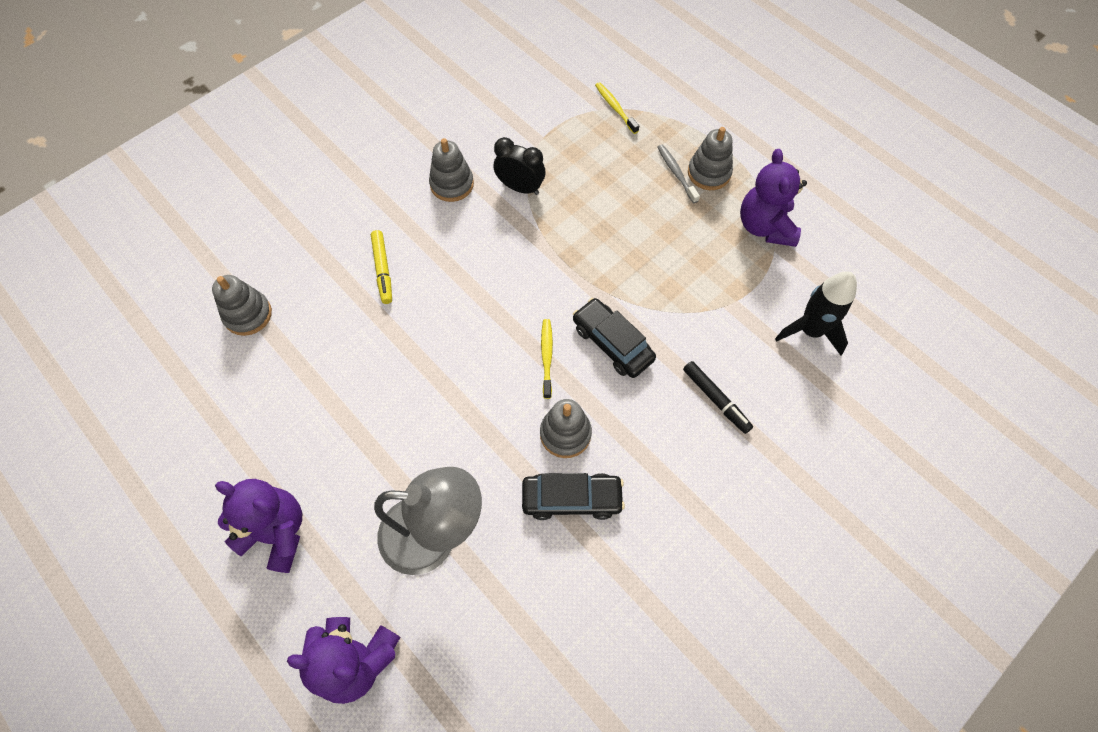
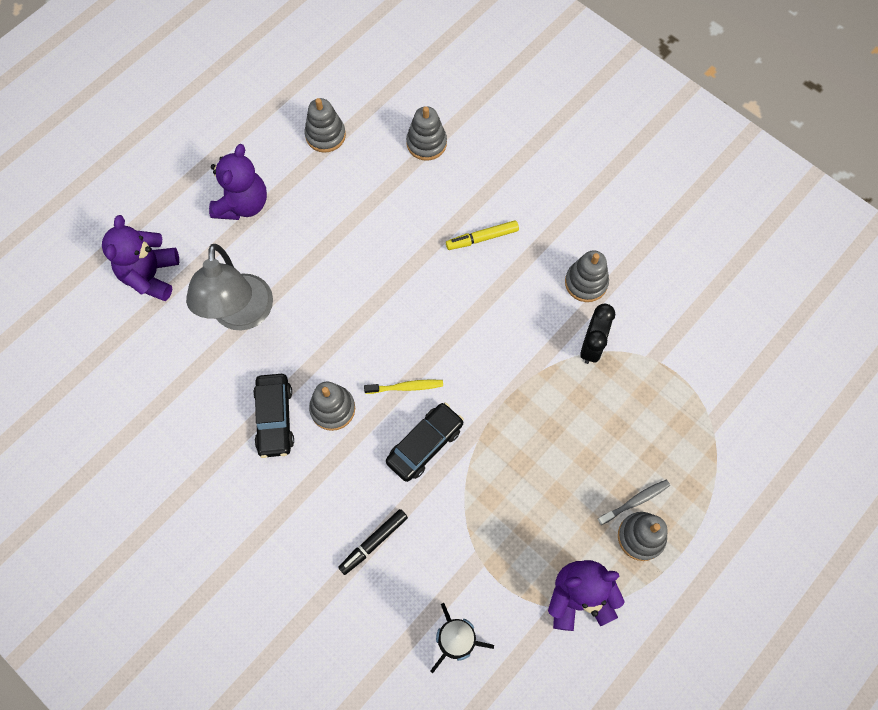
camera: 85 degrees right, 5 degrees up
(203, 426) = (325, 135): none -> grey stacking toy
(615, 108) = (714, 433): yellow toothbrush -> none

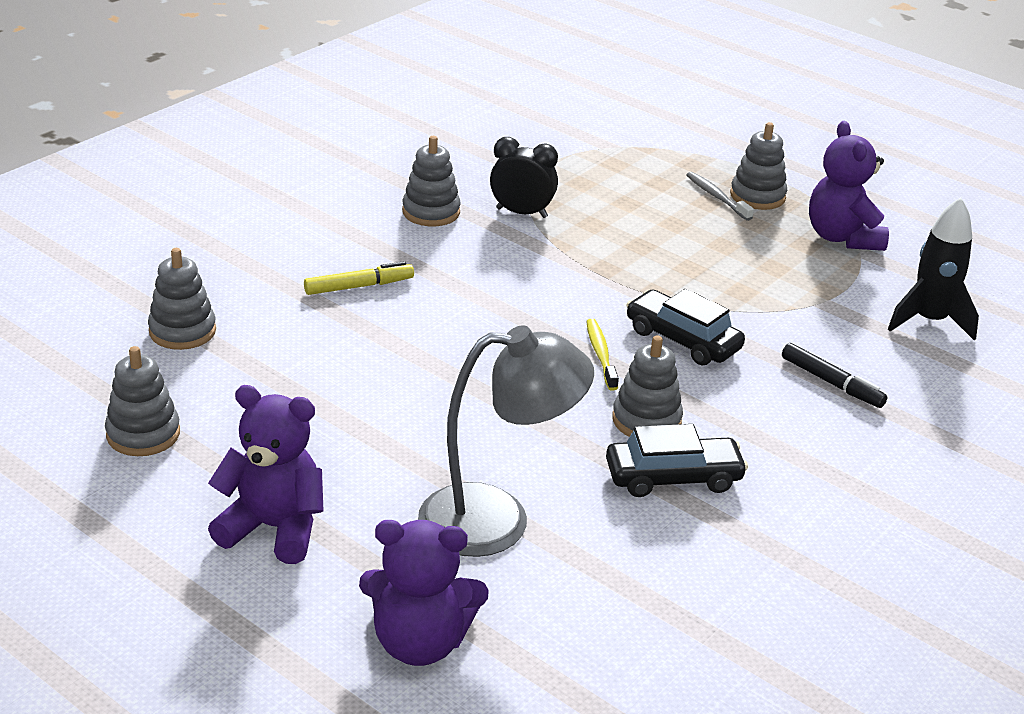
camera: 95 degrees left, 35 degrees down
(482, 238) = (359, 286): yellow marker -> yellow marker turned 90 degrees counterclockwise

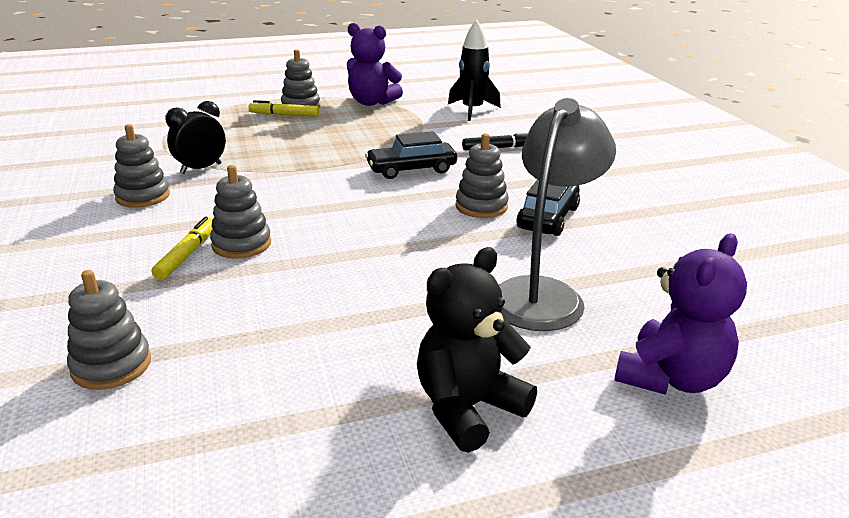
camera: 55 degrees left, 5 degrees down
(143, 434) = (243, 448): grey stacking toy -> grey stacking toy (241, 244)
(273, 528) = (468, 408): purple teddy bear -> black teddy bear
(600, 355) = (395, 197): yellow toothbrush -> none
(717, 197) = (284, 115): grey toothbrush -> yellow marker

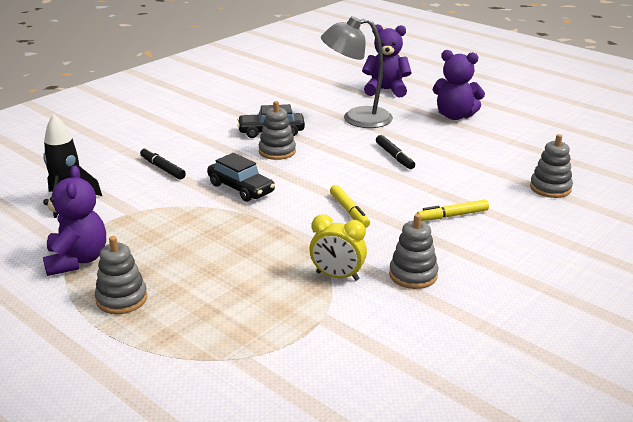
camera: 120 degrees left, 0 degrees up
(201, 168) = (337, 276): black clock -> yellow clock
(241, 244) = (418, 204): grey stacking toy -> none
(284, 115) = (160, 297): yellow marker -> yellow marker (349, 211)
(377, 276) = (394, 156): none -> black marker
(468, 408) = (455, 116): black teddy bear -> purple teddy bear

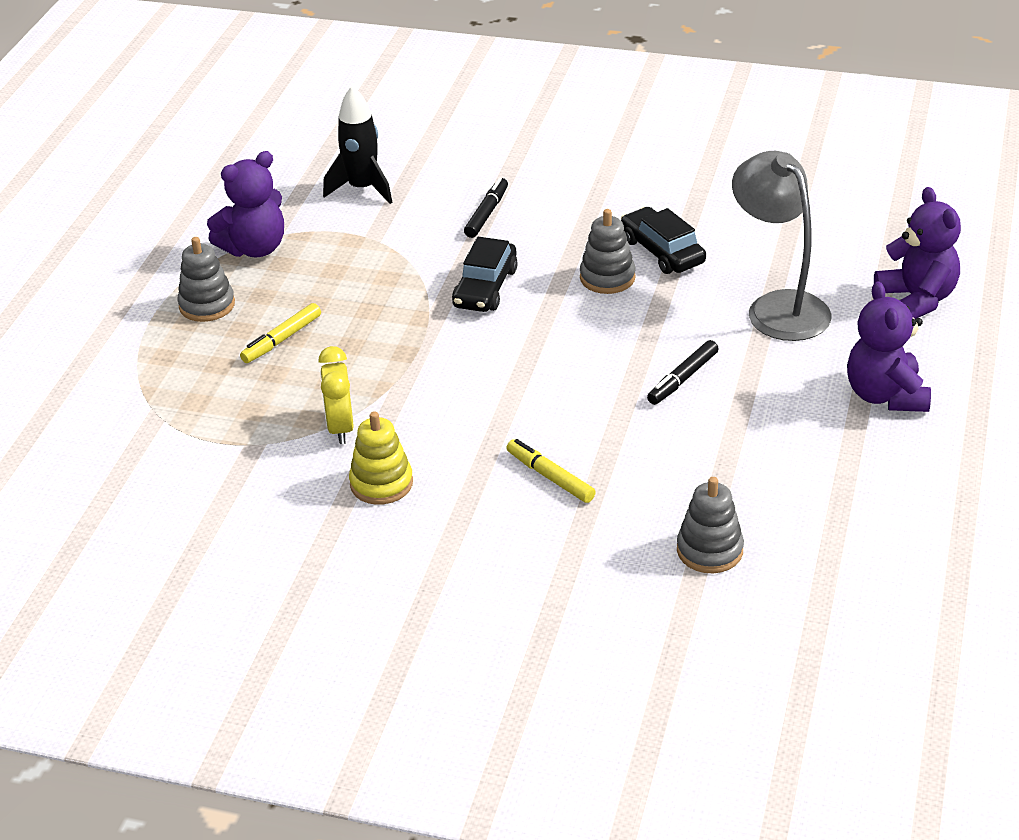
camera: 65 degrees right, 10 degrees up
(349, 211) = (495, 389): yellow marker -> yellow marker (281, 339)
(413, 275) = (381, 483): grey stacking toy -> yellow stacking toy

